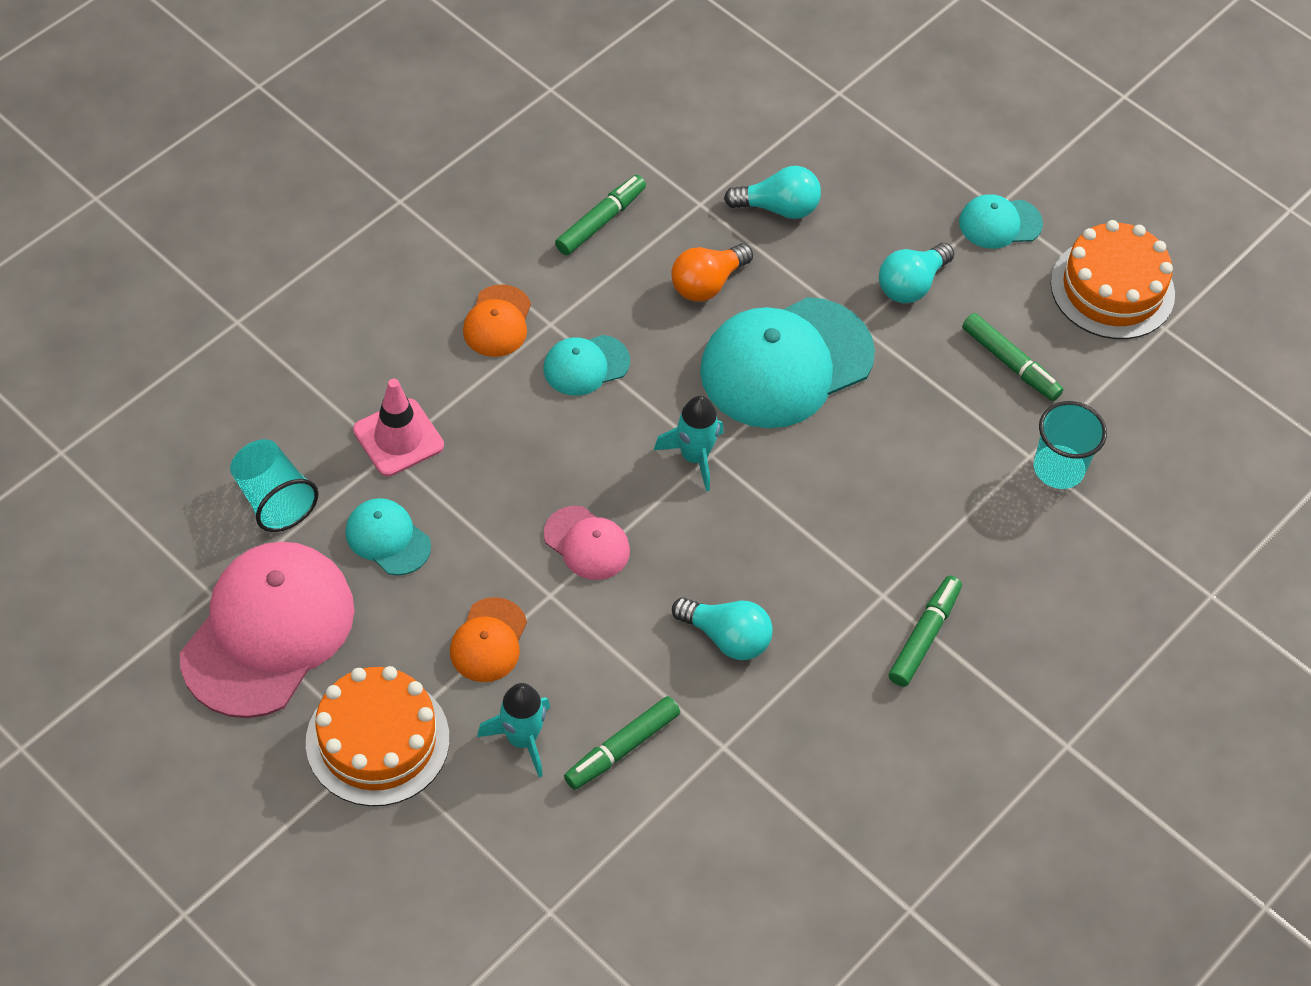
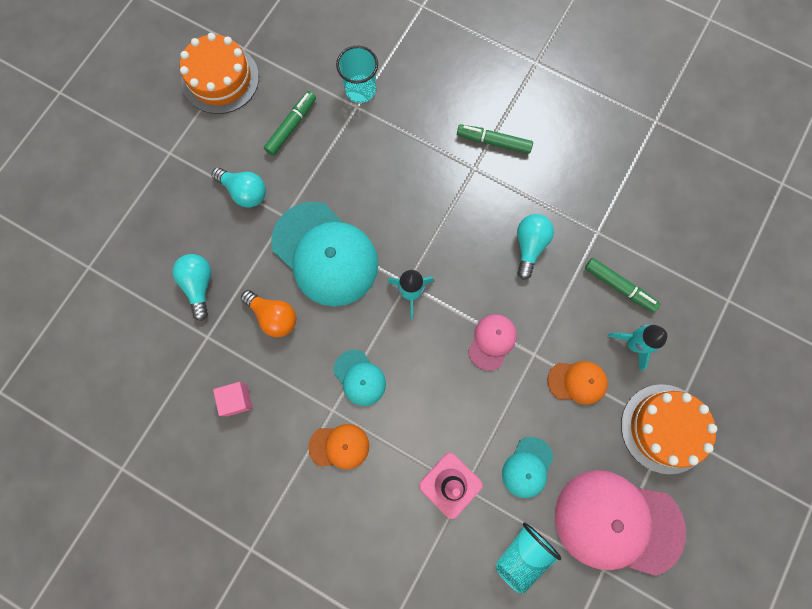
camera: 100 degrees left, 20 degrees up
(601, 221) = (237, 399): green marker -> pink cube
(999, 223) = (183, 149): turquoise cap -> none

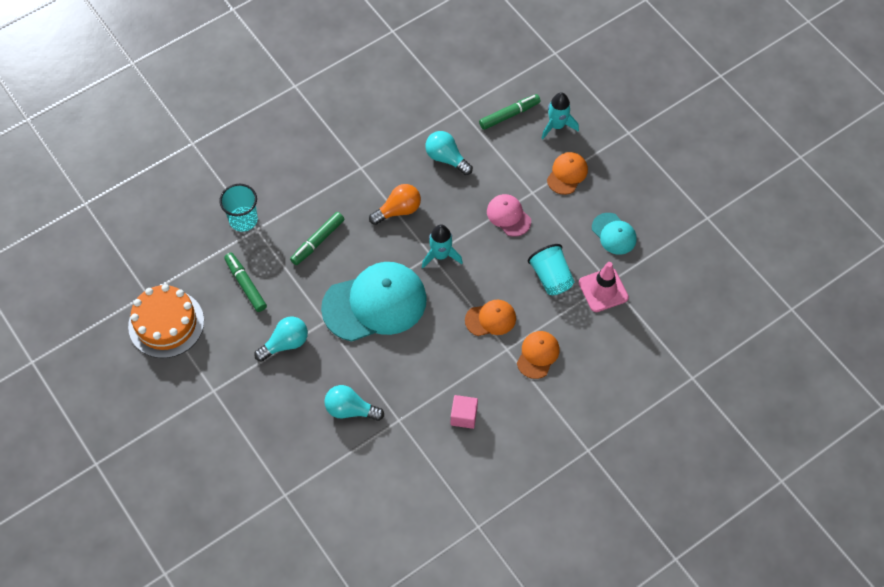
camera: 65 degrees left, 15 degrees down
(274, 316) = (408, 362): orange light bulb -> orange light bulb (398, 210)
(359, 378) = (490, 319): turquoise cap -> orange cap
(493, 142) = (346, 145): green marker -> green marker (317, 241)
(522, 554) = (673, 264): turquoise cup -> turquoise cup (551, 277)
(617, 522) = (679, 194): pink cap -> none
(664, 428) = (627, 135): orange cake -> none

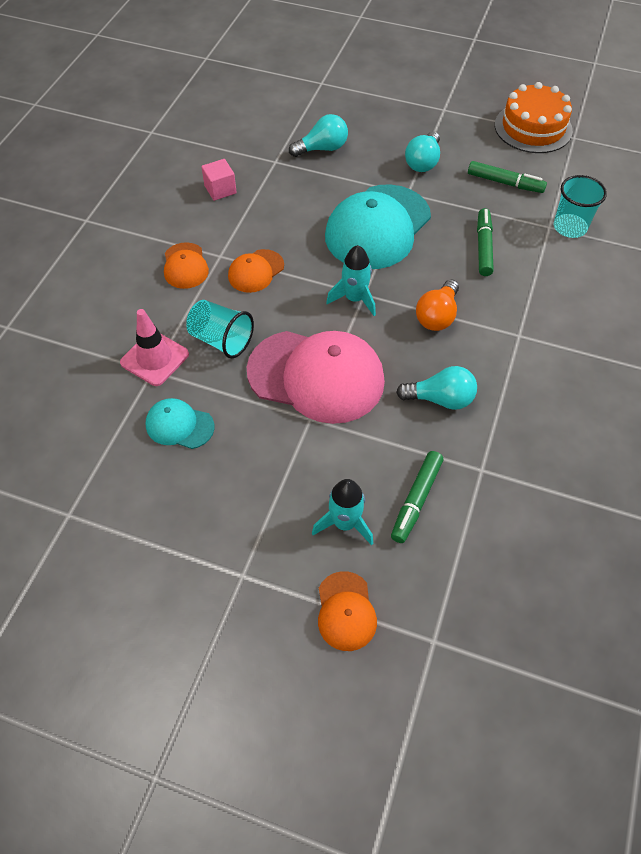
camera: 145 degrees right, 5 degrees down
(508, 216) = (316, 376): pink cap -> pink cap, size x2.07
(567, 174) = (285, 465): orange cap -> orange cap (346, 611)

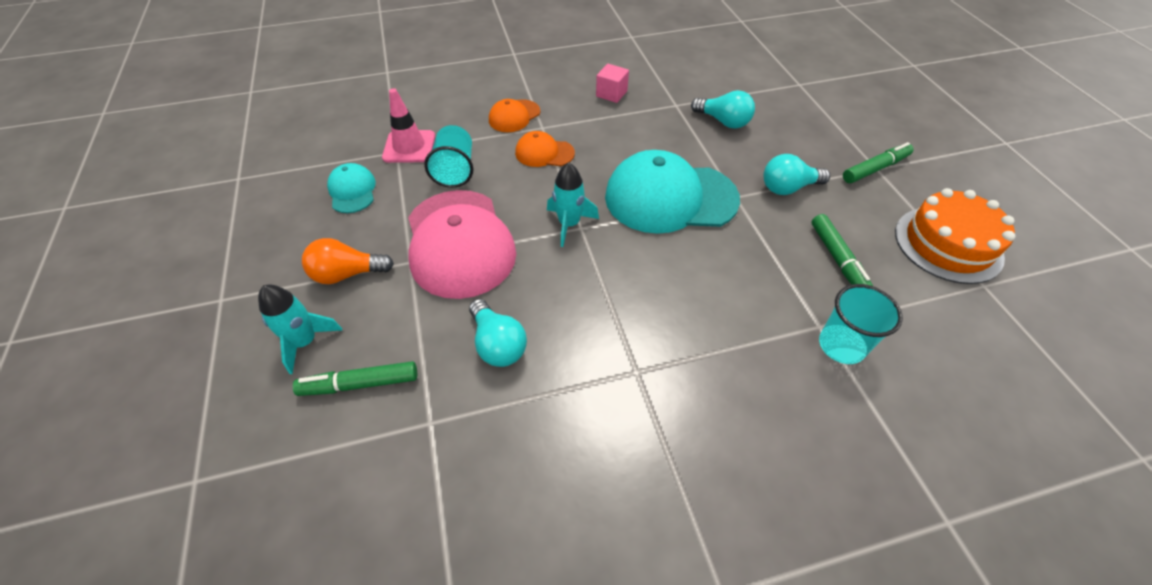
camera: 55 degrees right, 5 degrees down
(346, 611) = (206, 390): orange cap -> none
(437, 316) = (602, 291): orange light bulb -> orange light bulb (347, 274)
(483, 247) = (729, 284): green marker -> green marker (875, 169)

